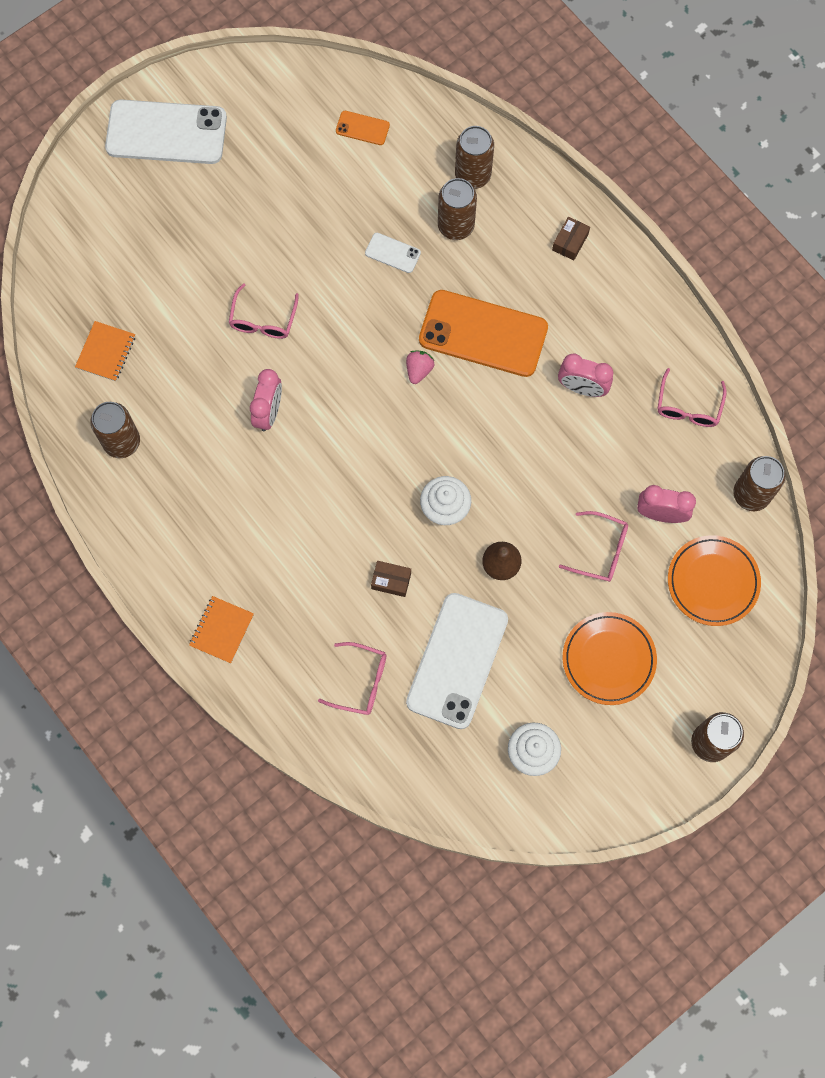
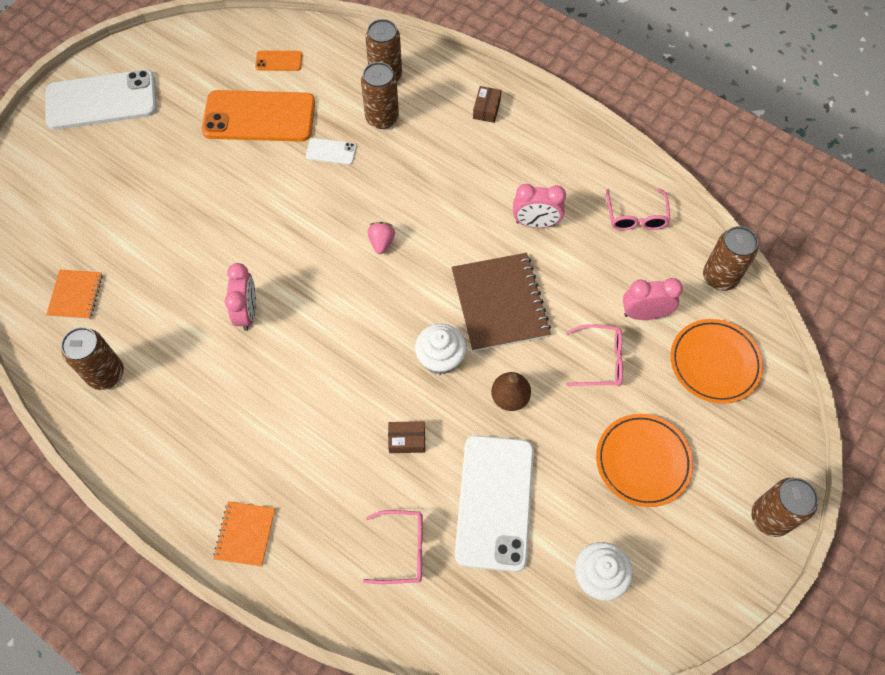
camera: 15 degrees left, 10 degrees down
(263, 320) = (224, 233): pink glasses -> none
(483, 334) = (432, 199): orange phone -> orange phone (259, 117)
(519, 466) = (500, 303): none -> brown notebook

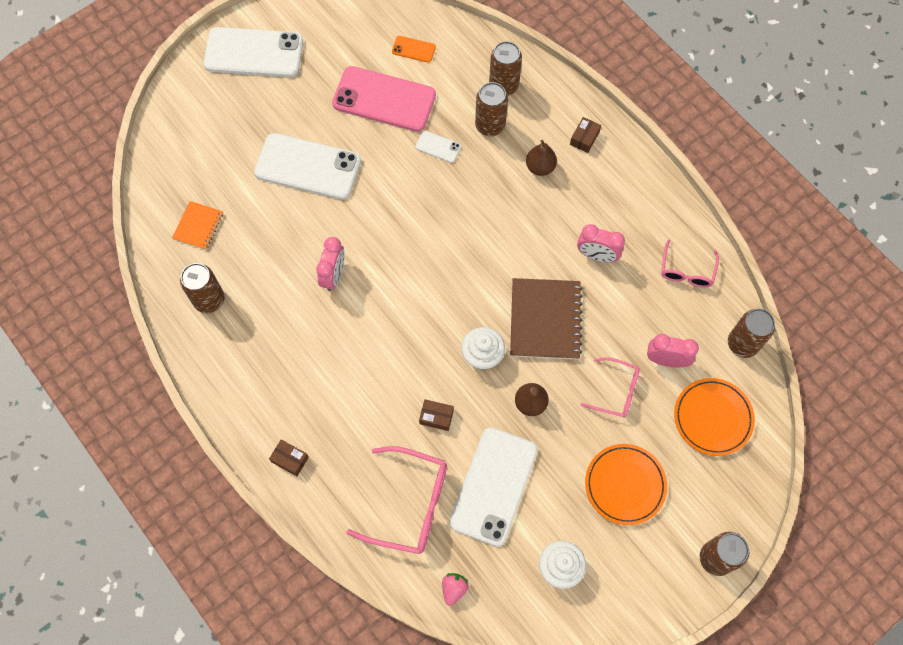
camera: 15 degrees right, 5 degrees up
(190, 203) = (308, 166): none -> white phone
(245, 534) = (290, 459): orange notebook -> brown box
(259, 117) = (384, 99): orange phone -> pink phone
(381, 242) = (460, 241): pink strawberry -> pink strawberry (454, 589)
(403, 549) = (410, 504): pink glasses -> pink glasses, size x1.67
(448, 148) = (540, 167): none -> brown pear

